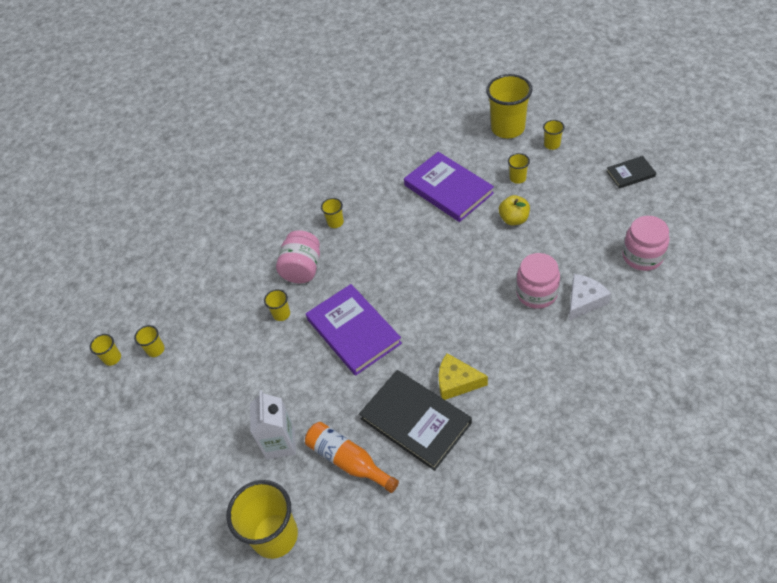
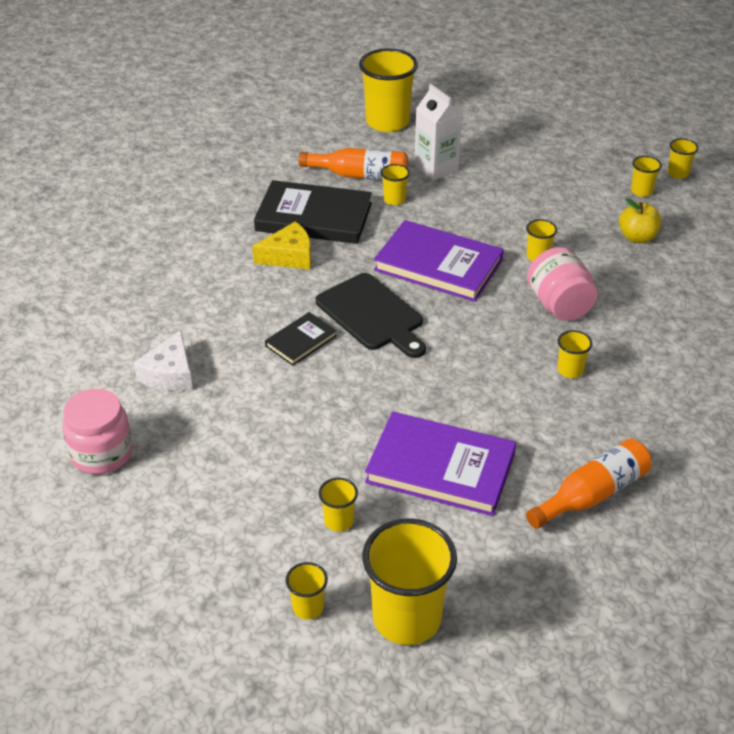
camera: 145 degrees right, 10 degrees down
(339, 416) = (394, 199): none -> yellow cup
(382, 154) = (592, 494): none -> orange bottle
(426, 303) = (372, 315): none -> black cutting board
(514, 219) = (312, 451): yellow apple -> yellow apple (637, 237)
(536, 293) = (236, 365): pink jar -> none
(630, 174) = (147, 588): black book -> black book (301, 341)

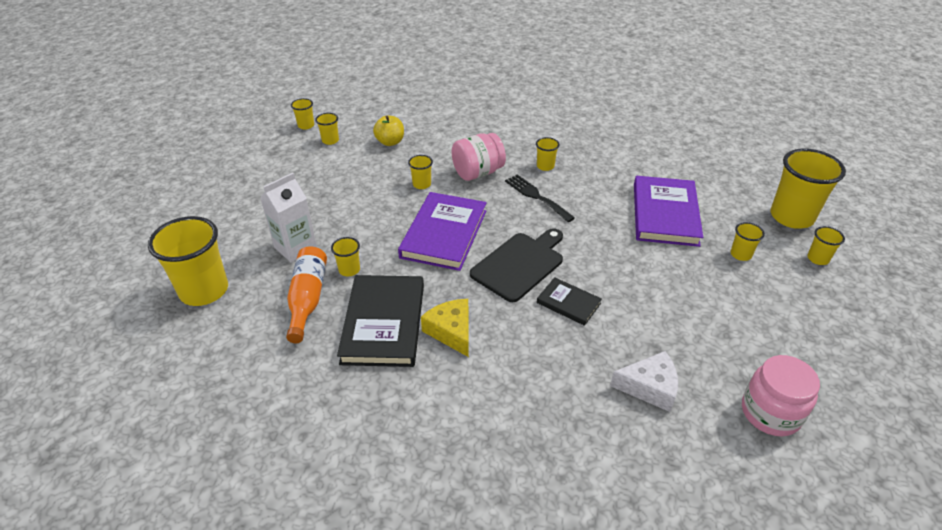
camera: 100 degrees left, 0 degrees up
(499, 349) = (536, 196): none -> black fork
(592, 494) = (650, 155): orange bottle -> none

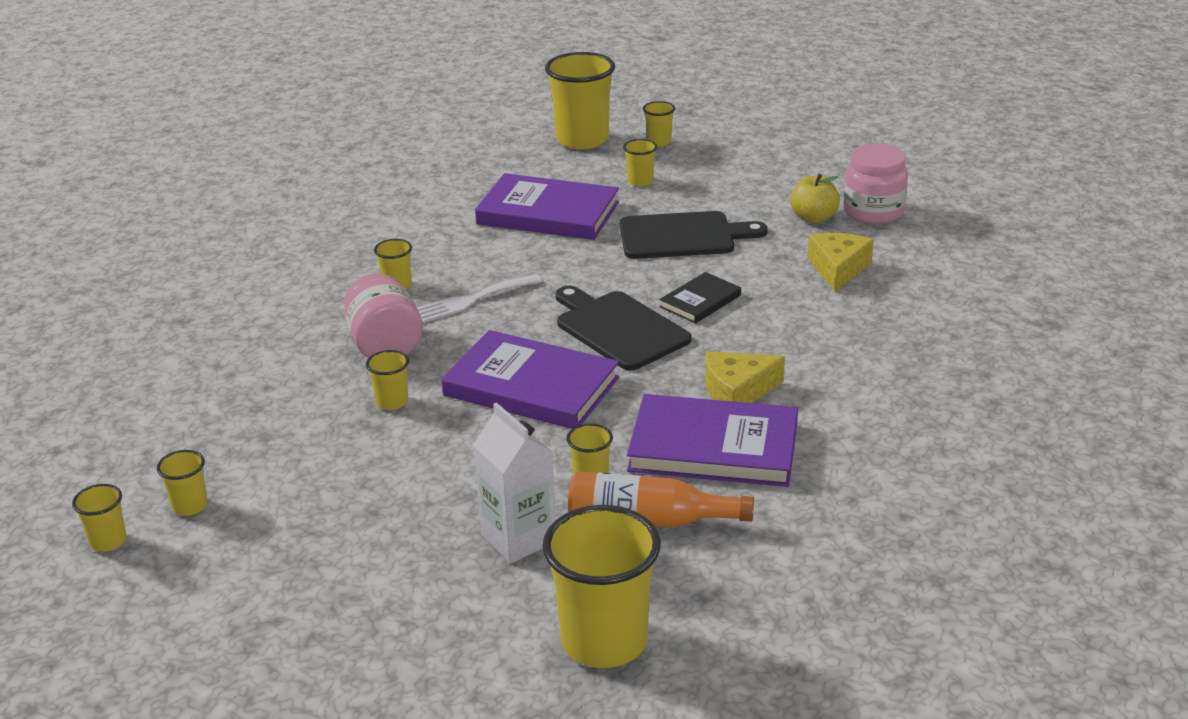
camera: 80 degrees left, 10 degrees down
(384, 323) = (713, 447): black book -> purple book
(390, 142) = (239, 432): yellow apple -> yellow apple (813, 218)
(536, 196) = (471, 300): black fork -> white fork
(649, 387) = (838, 269): white cheese -> yellow cheese
(662, 286) = (682, 236): none -> black cutting board

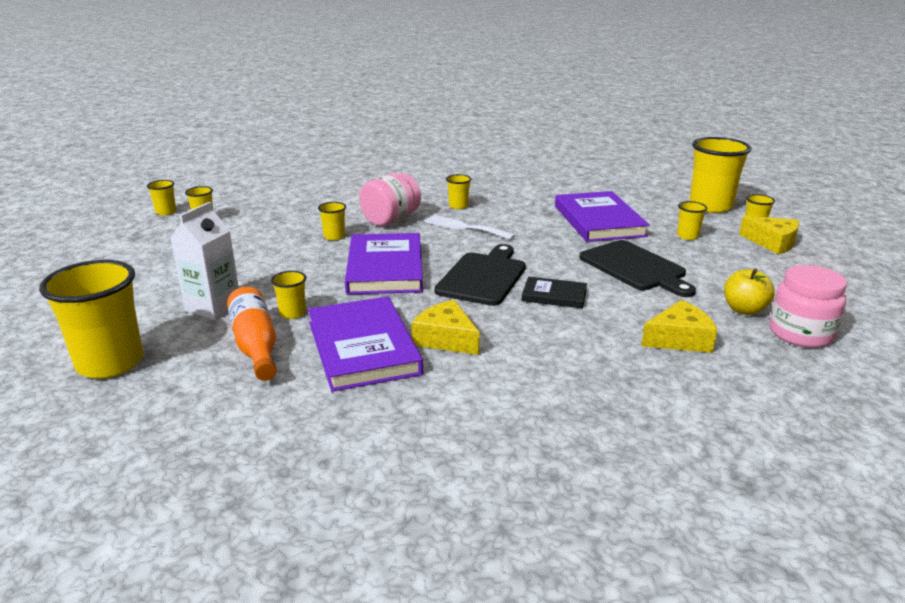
camera: 60 degrees right, 5 degrees down
(700, 147) = (772, 243): none -> yellow cheese

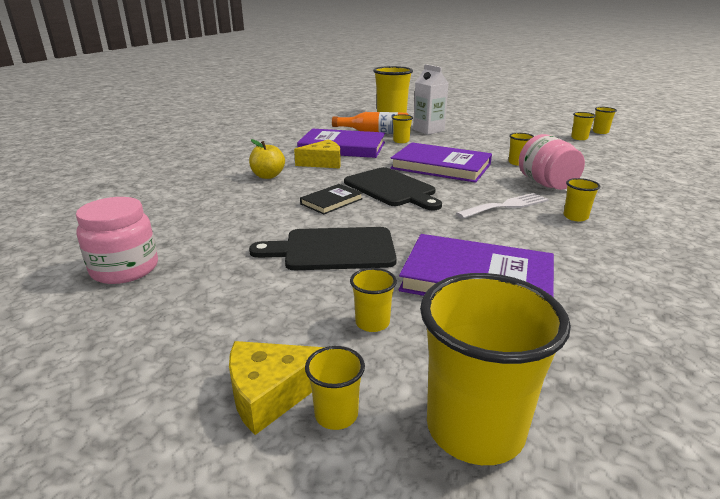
camera: 120 degrees right, 0 degrees up
(679, 339) = (211, 219): yellow cheese -> none
(744, 310) = (193, 264): yellow apple -> yellow apple (268, 176)

